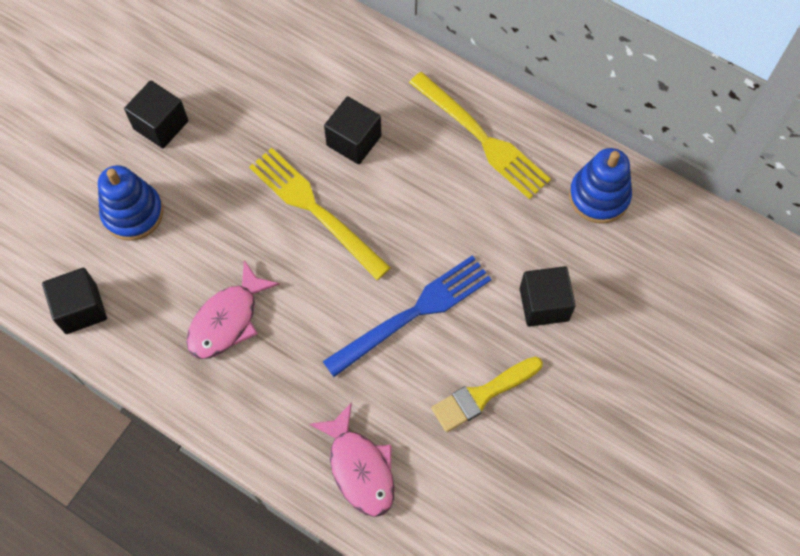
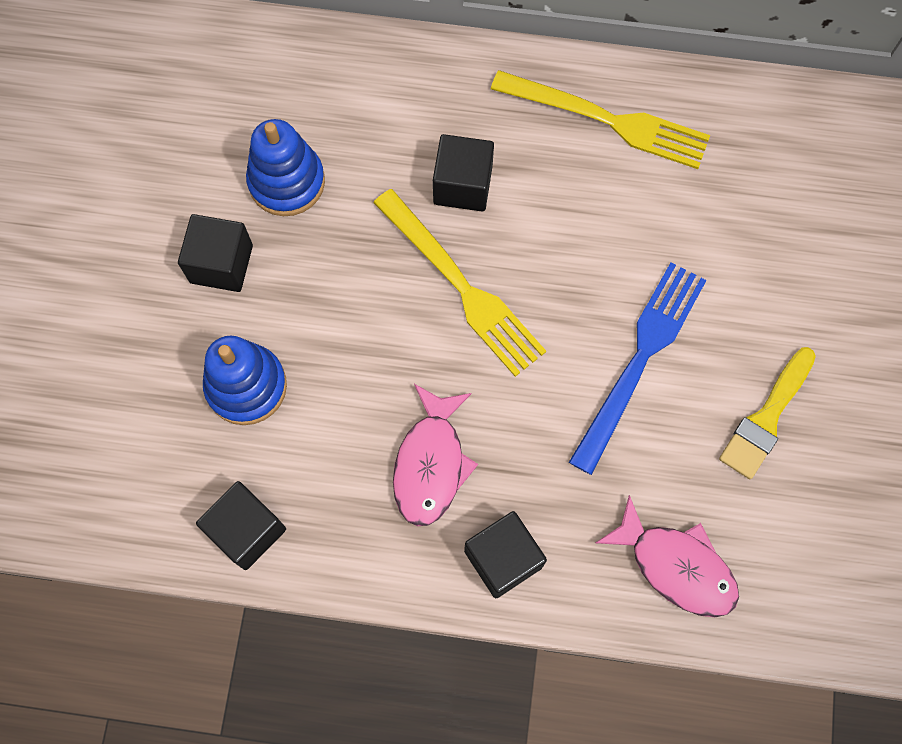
camera: 25 degrees left, 5 degrees up
(315, 209) = (462, 287): yellow fork -> yellow fork turned 150 degrees counterclockwise
(544, 304) = (778, 283): black cube -> black cube (503, 559)
(599, 196) = (772, 133): blue stacking toy -> blue stacking toy (287, 182)

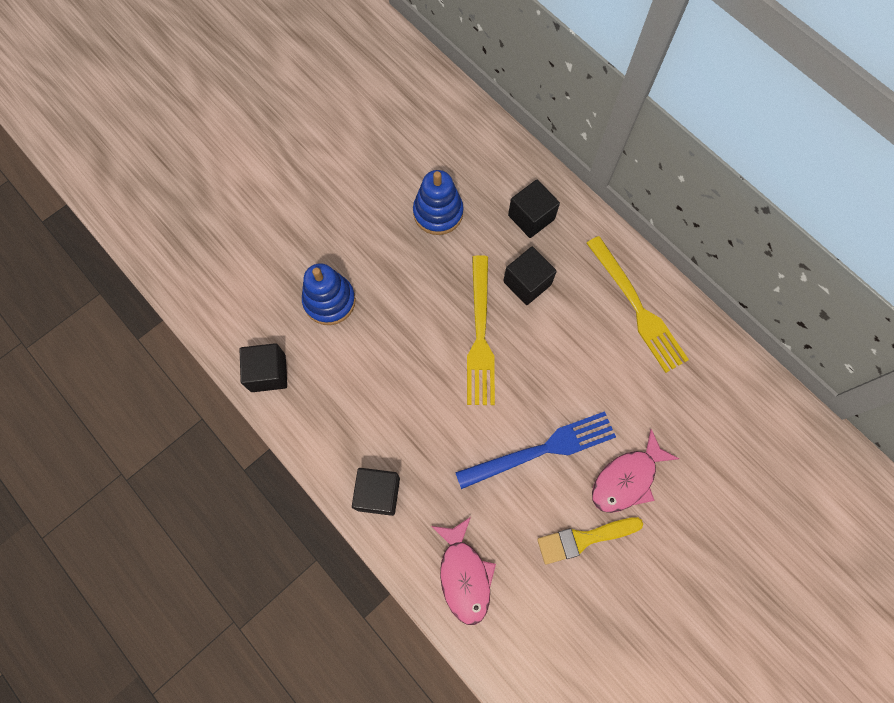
camera: 40 degrees right, 0 degrees up
(221, 264) = (370, 230): black cube -> black cube (531, 217)
(430, 463) = (385, 414): pink fish -> pink fish (627, 478)

